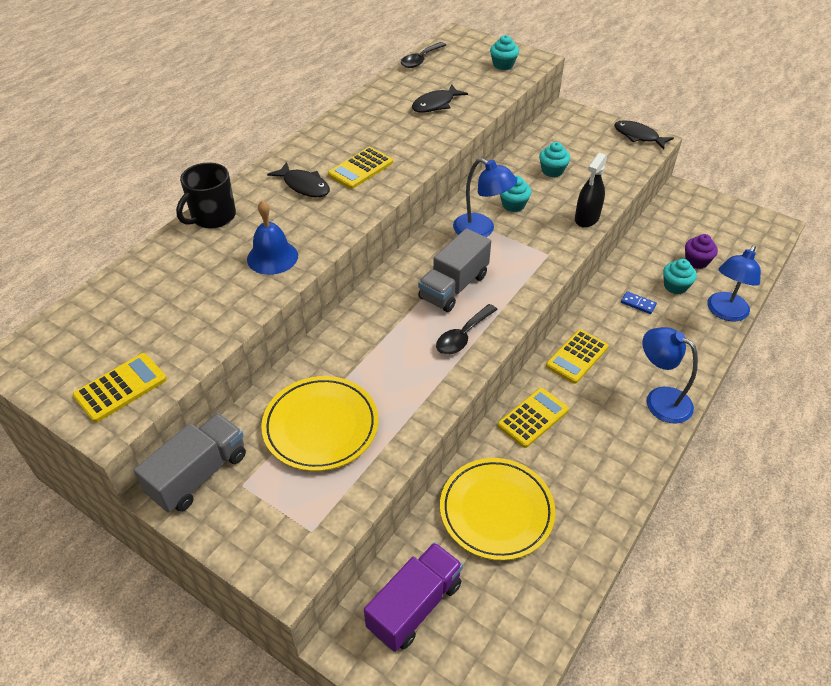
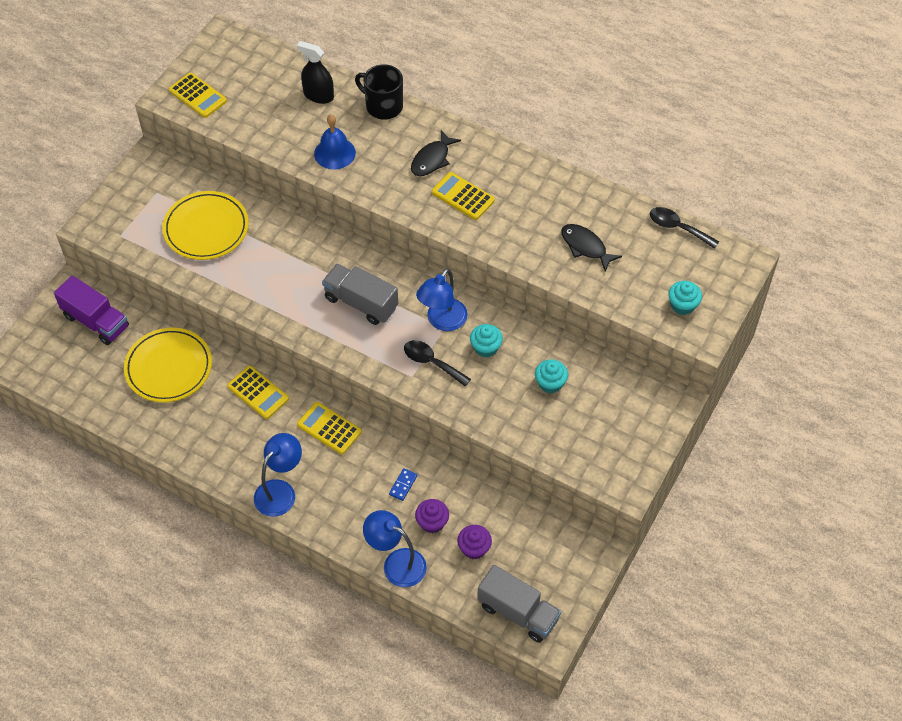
camera: 85 degrees right, 10 degrees up
(198, 475) = (165, 168): grey truck -> grey truck (518, 612)
(463, 336) = (300, 312): black spoon -> black spoon (431, 362)
(587, 218) = (471, 411): black spray bottle -> black spray bottle (318, 95)
(638, 136) = (633, 472): black fish -> none
(675, 286) = (432, 522): turquoise cupcake -> purple cupcake

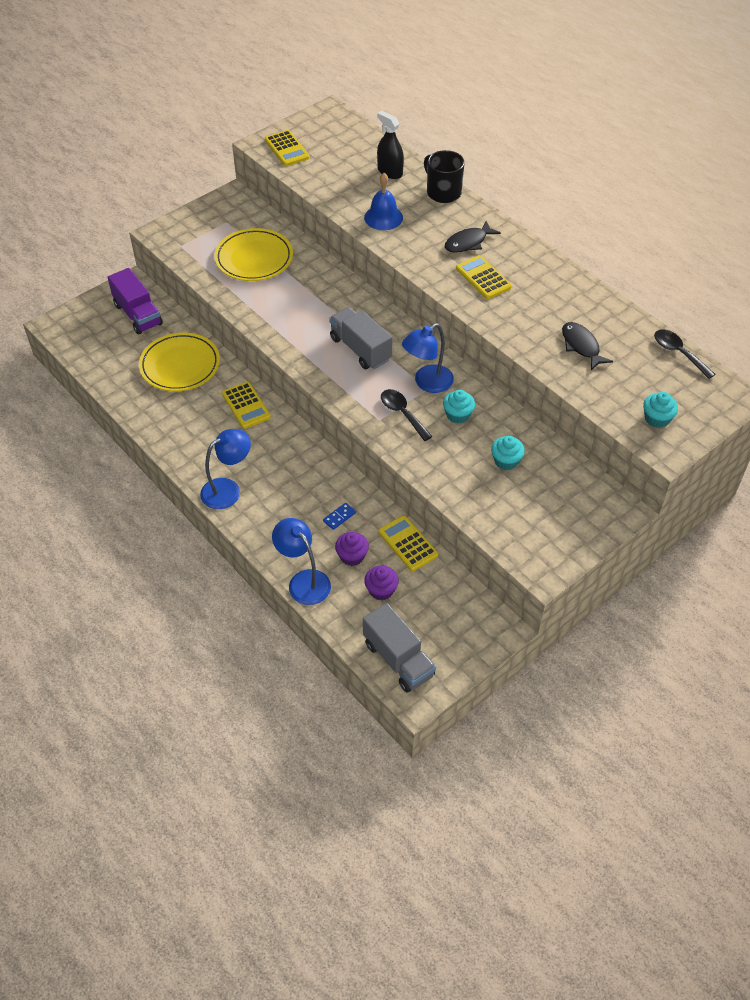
camera: 20 degrees right, 5 degrees down
(329, 428) = (294, 451): yellow calculator -> yellow calculator (408, 543)

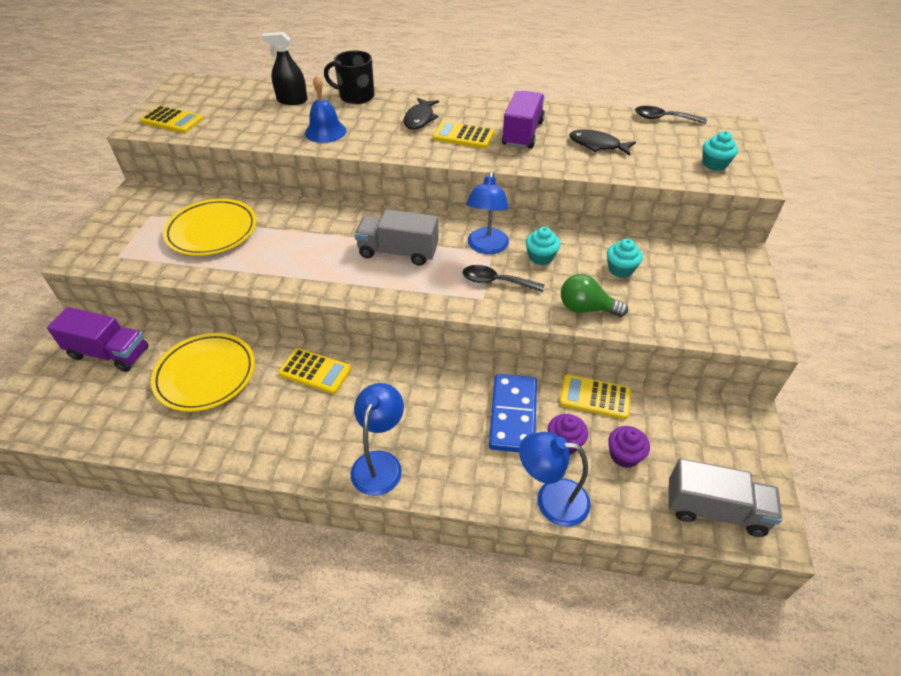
camera: 40 degrees left, 5 degrees down
(339, 517) = (513, 415): blue domino -> blue domino, size x2.37
(442, 472) = (586, 308): none -> green light bulb
(533, 301) = (522, 134): none -> purple truck

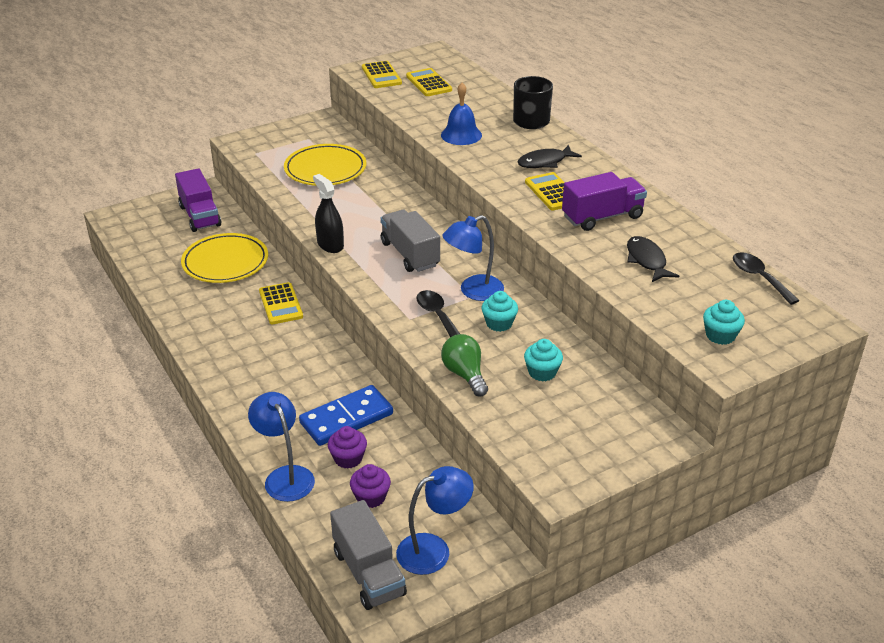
camera: 50 degrees right, 10 degrees down
(292, 100) = (480, 100): black spray bottle -> black spray bottle (330, 245)
(380, 463) = (233, 378): blue lamp -> blue lamp (434, 550)
(595, 397) = (416, 454): yellow calculator -> yellow calculator (429, 83)

